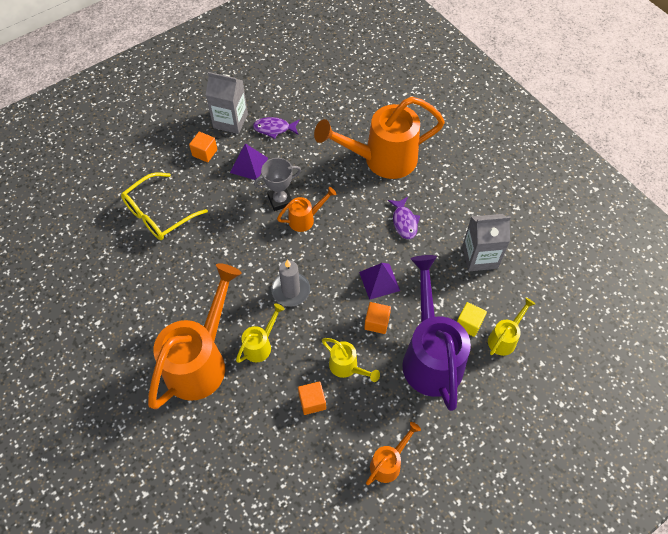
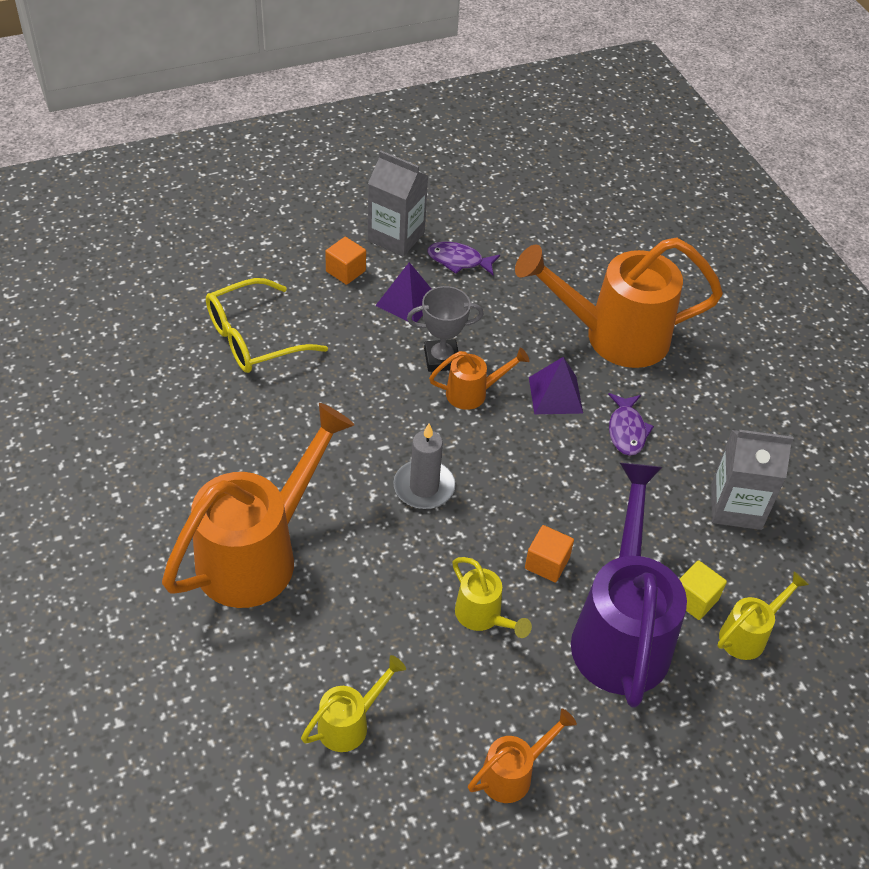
camera: 10 degrees right, 10 degrees down
(260, 345) = (356, 553): yellow watering can -> yellow watering can (350, 723)
(312, 401) = (415, 653): orange cube -> none
(379, 281) = (566, 505): purple pyramid -> purple pyramid (555, 395)

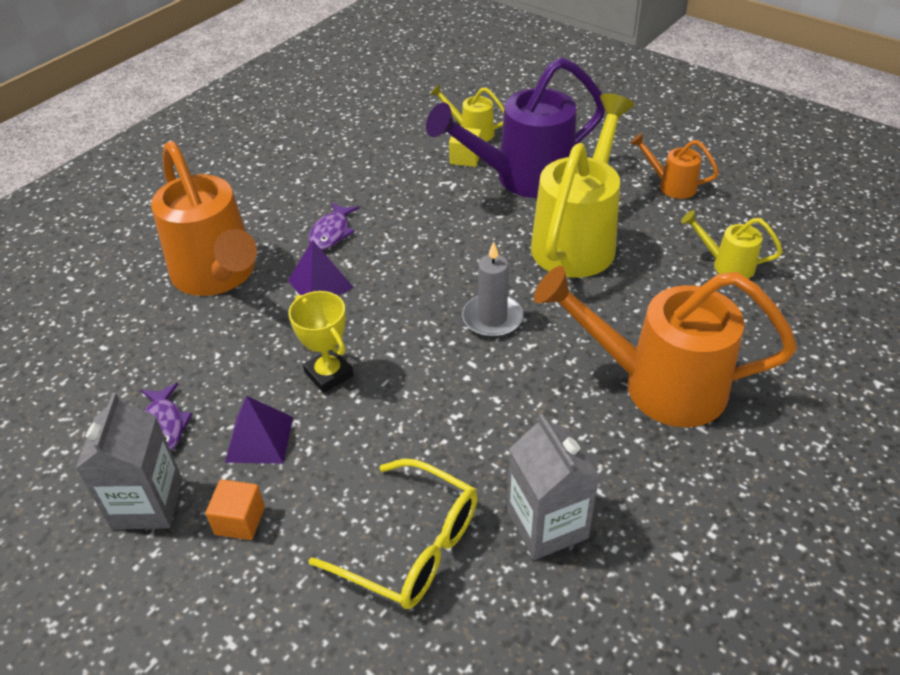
camera: 115 degrees left, 5 degrees down
(441, 359) = (329, 374): grey trophy -> yellow trophy
(473, 393) = (358, 334): orange watering can -> none
(483, 617) = (578, 239): yellow watering can -> yellow watering can, size x2.16
(547, 563) = (501, 227): orange cube -> none
(626, 430) = (331, 233): purple fish -> purple fish turned 135 degrees clockwise
(736, 506) = (366, 163): grey carton -> grey carton (547, 525)

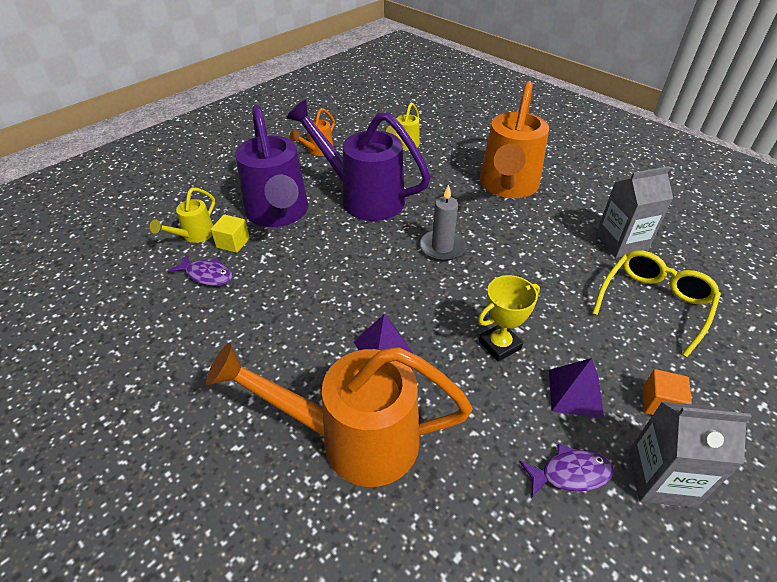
camera: 85 degrees left, 0 degrees up
(218, 275) = (354, 439): orange watering can -> orange watering can turned 150 degrees counterclockwise
(331, 233) = (310, 340): purple fish -> purple fish (207, 275)
(578, 239) = (363, 197): yellow watering can -> purple watering can

